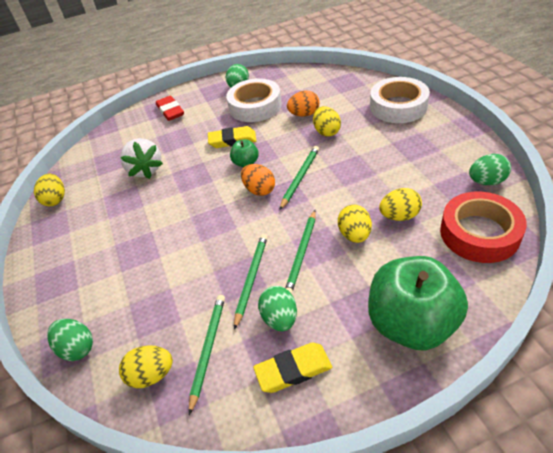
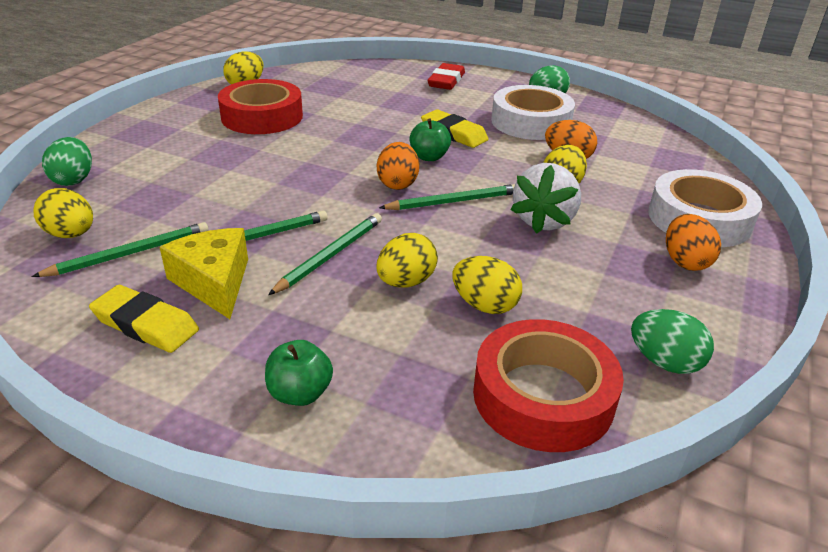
camera: 40 degrees right, 10 degrees down
(110, 211) = (262, 116): none -> red tape
(145, 170) = (341, 108): white strawberry -> white strawberry (544, 221)
(280, 318) = (214, 282): green egg -> yellow cheese
(302, 253) = (330, 255): green pencil -> green pencil turned 150 degrees clockwise
(411, 323) = (300, 393): green apple -> green apple, size x0.45
(425, 131) = (685, 262): none -> orange egg

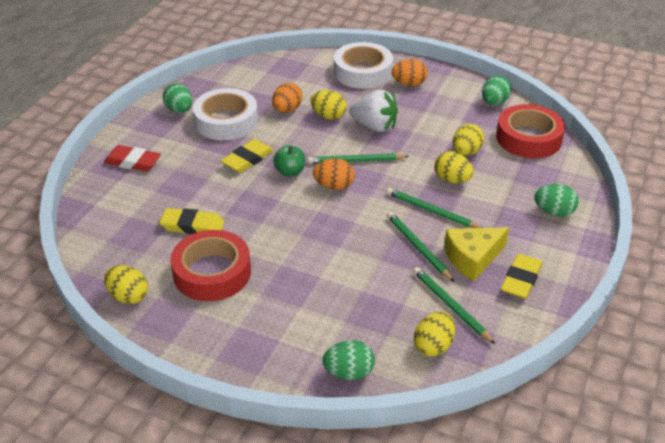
camera: 90 degrees left, 5 degrees up
(300, 393) = (554, 212): green apple -> green egg
(337, 107) = (192, 226): none -> yellow eraser
(453, 201) = (356, 161): green pencil -> green pencil turned 75 degrees counterclockwise

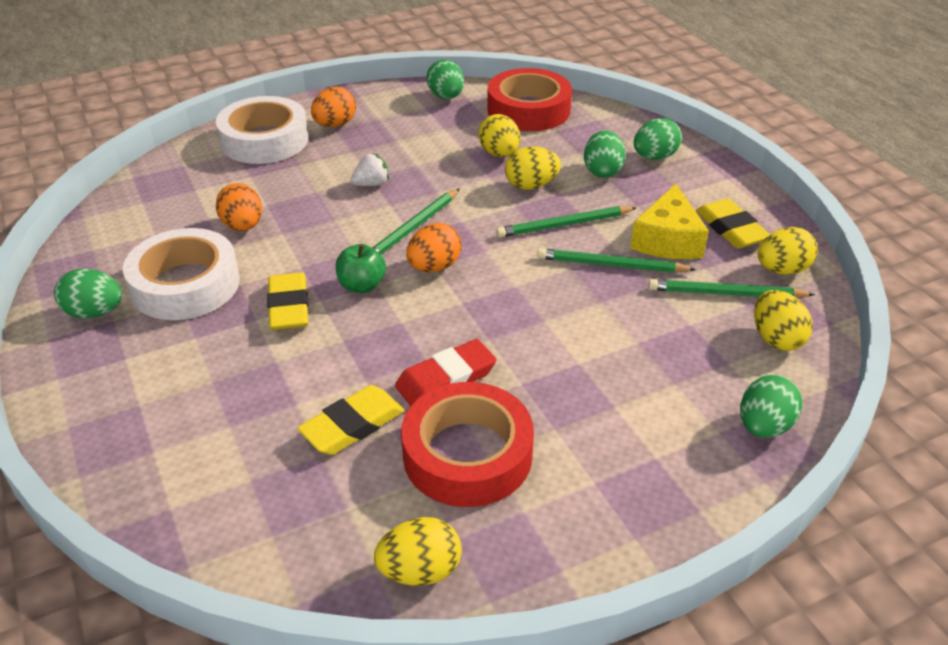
camera: 50 degrees left, 0 degrees up
(133, 162) = (134, 416): red eraser -> red eraser (446, 379)
(328, 116) = (304, 204): yellow egg -> yellow egg (782, 270)
(374, 126) = (371, 184): white strawberry -> white strawberry, size x0.54
(506, 199) = (602, 171): none -> green egg

